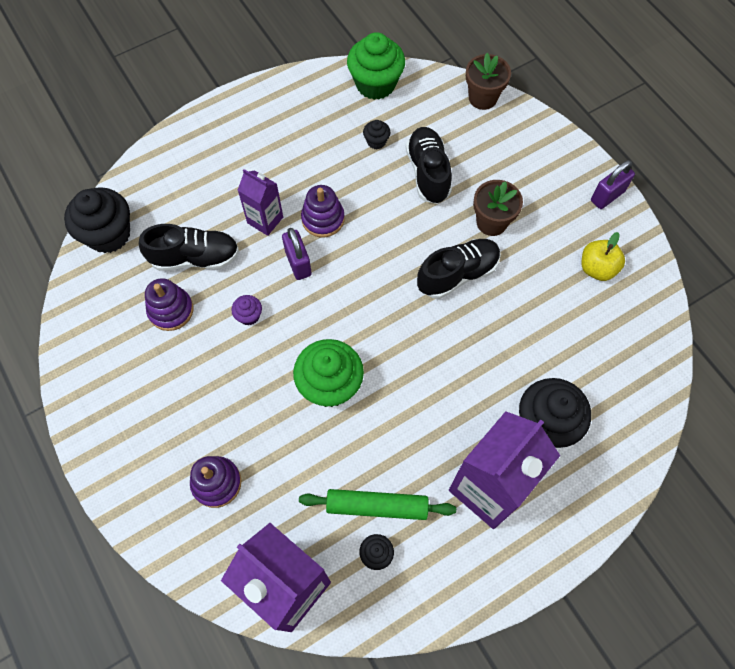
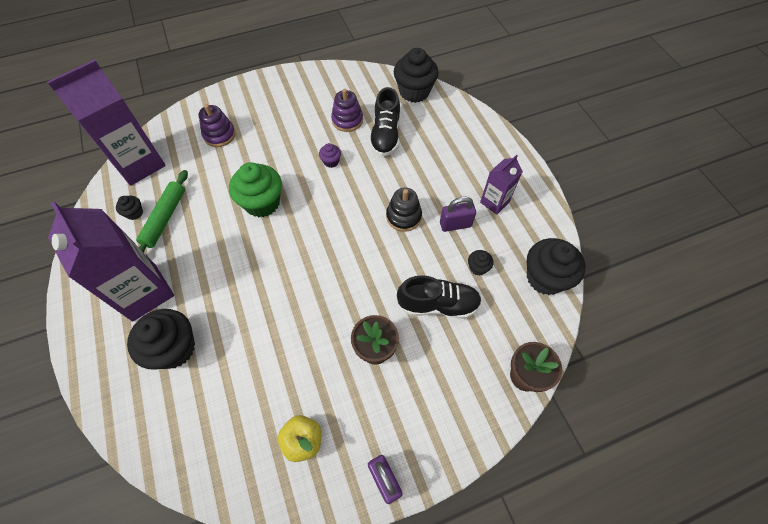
camera: 100 degrees right, 5 degrees down
(265, 220) = (409, 179): purple carton -> purple carton (494, 202)
(298, 263) = (367, 195): purple padlock -> purple padlock (455, 224)
(323, 219) = (403, 216): purple stacking toy -> black stacking toy
(375, 84) = (545, 278): green cupcake -> black cupcake
(457, 274) = (329, 308): black shoe -> none

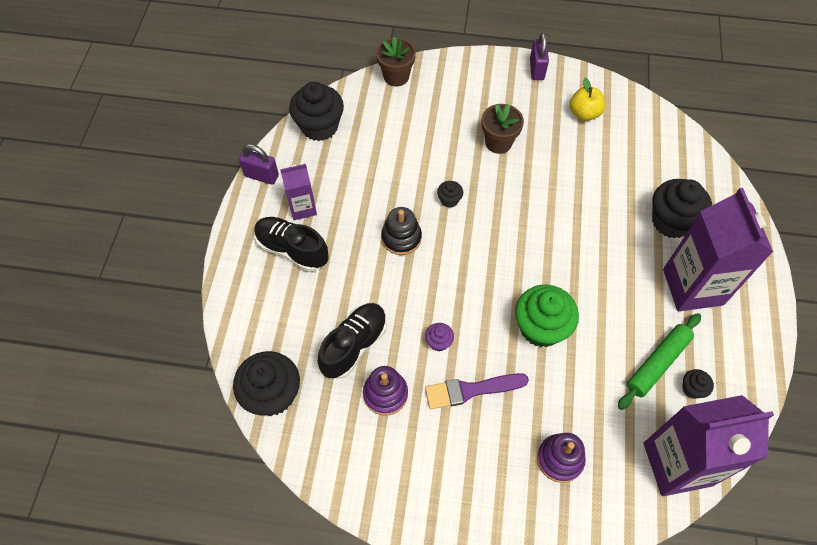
camera: 150 degrees left, 0 degrees up
(293, 145) = (471, 390): none -> purple brush
(438, 304) = (425, 149): black shoe -> black shoe (292, 250)
(455, 224) = (358, 205): purple padlock -> purple padlock (261, 176)
(478, 268) = (368, 160): black cupcake -> black cupcake (449, 200)

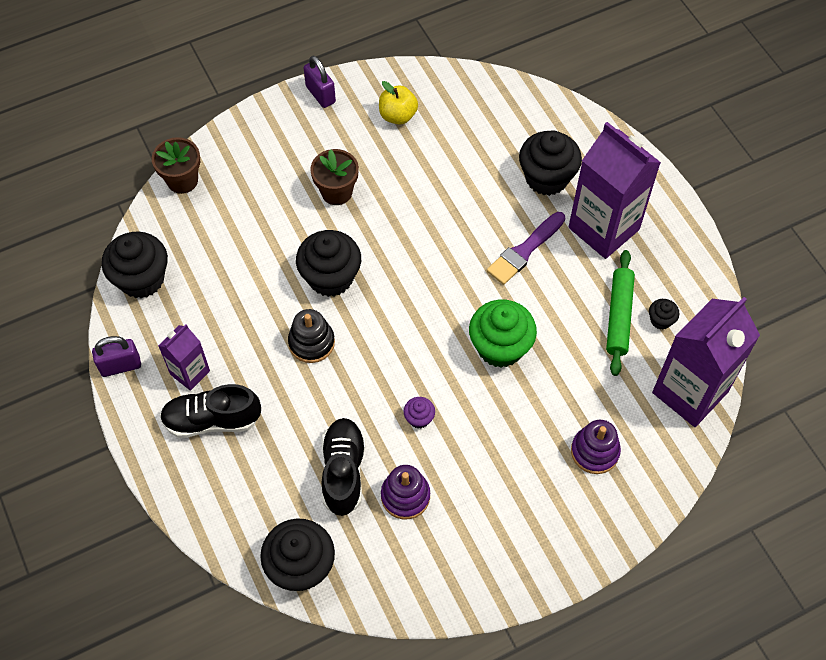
camera: 35 degrees left, 0 degrees up
(449, 200) = (330, 277): black cupcake -> black cupcake, size x2.16
(471, 390) = (479, 442): purple brush -> purple brush (525, 250)

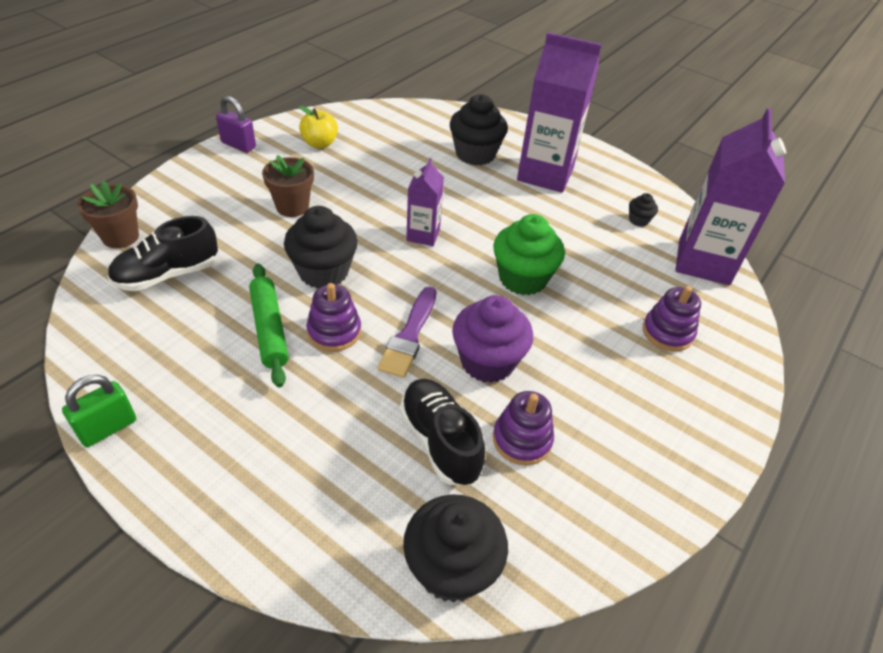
camera: 30 degrees left, 15 degrees down
(120, 366) = (108, 428): purple padlock -> green padlock
(141, 279) = (104, 333): black cupcake -> none
(190, 372) = (204, 405): purple carton -> purple carton (423, 235)
(212, 420) = (254, 445): black shoe -> black shoe (167, 275)
(311, 342) = (334, 331): black stacking toy -> purple stacking toy
(419, 418) = (487, 361): purple cupcake -> purple cupcake, size x2.16
(525, 250) = (492, 204): purple brush -> purple brush (409, 335)
(618, 316) = (604, 227): green rolling pin -> green rolling pin (269, 329)

